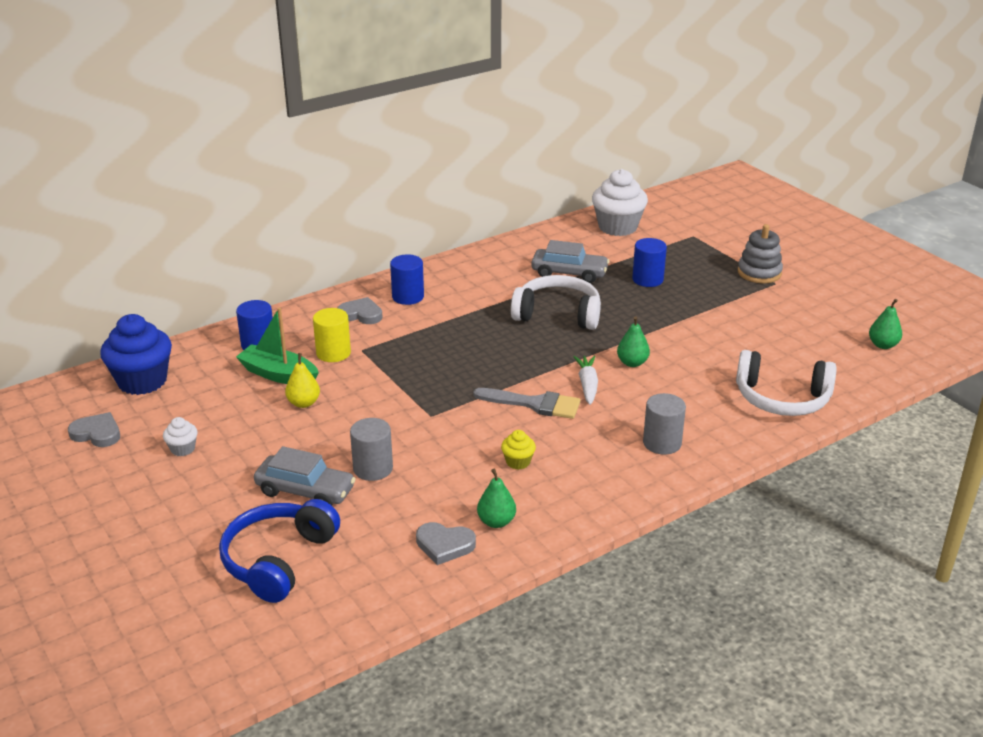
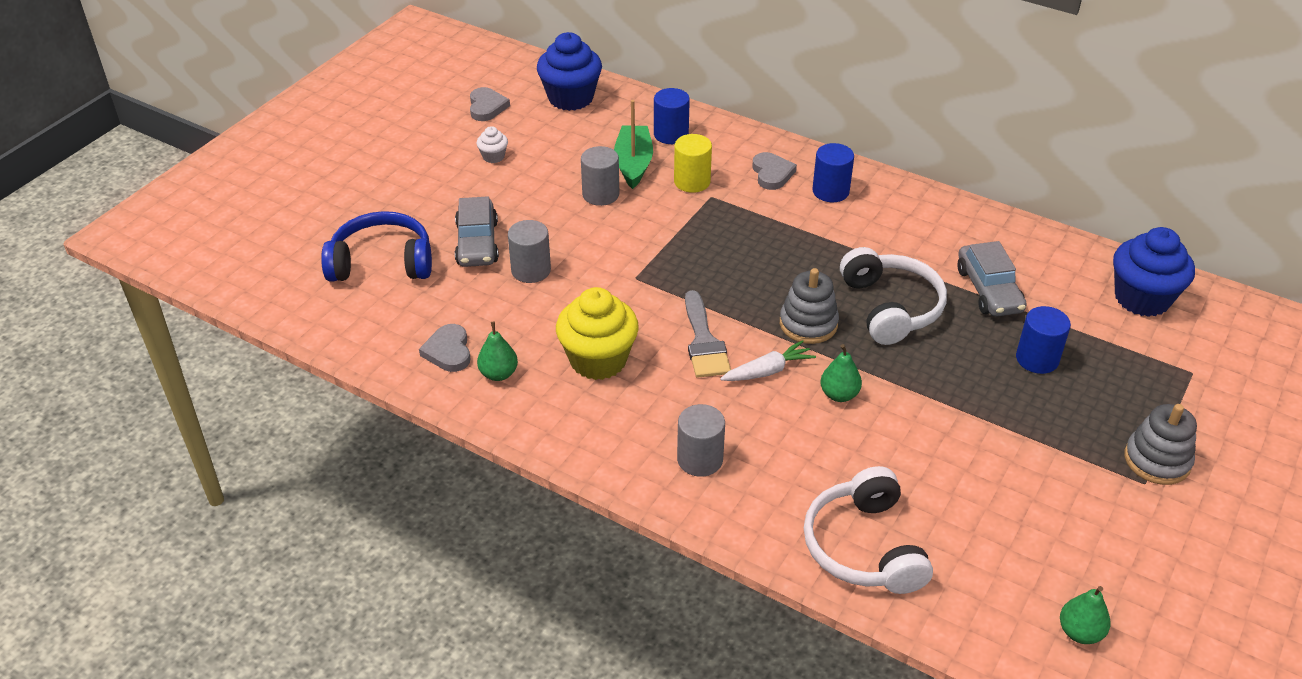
camera: 65 degrees right, 10 degrees up
(304, 403) = (600, 194): yellow pear -> grey cylinder
(518, 462) = (598, 360): yellow cupcake -> yellow cupcake, size x2.18
(549, 352) = (808, 324): none -> grey stacking toy
(617, 227) = (1142, 298): white cupcake -> blue cupcake

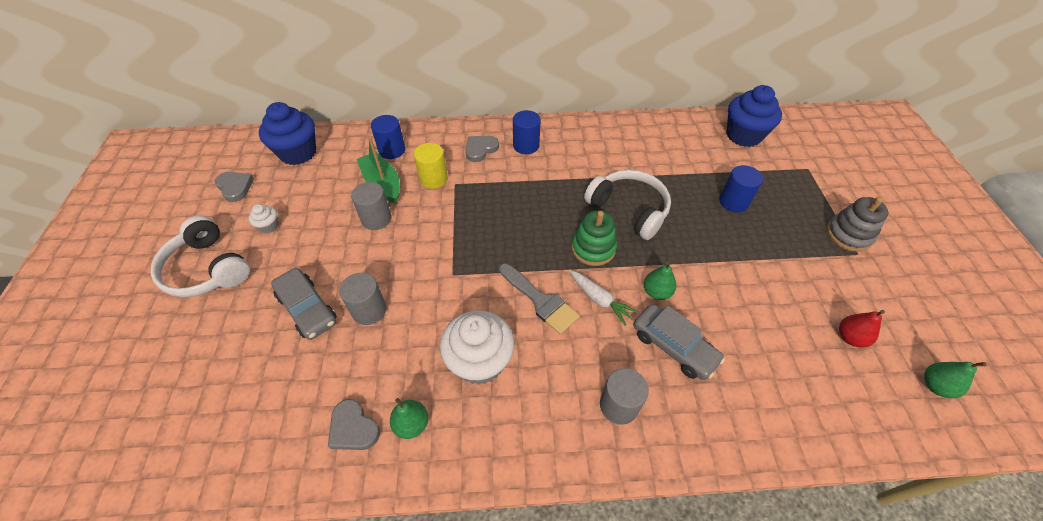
camera: 35 degrees left, 10 degrees up
(382, 262) = (233, 372): blue headphones -> none
(598, 360) = (480, 361): yellow cupcake -> white cupcake
(768, 371) = (599, 300): white carrot -> white carrot turned 105 degrees clockwise
(772, 173) = (480, 149): grey heart -> grey heart turned 90 degrees counterclockwise
(808, 324) = (593, 248): grey stacking toy -> green stacking toy
(863, 547) = (776, 407): white headphones -> white headphones (207, 269)
(988, 290) = (668, 169): grey car -> grey car (673, 346)
(1027, 543) = (850, 337): none -> red pear

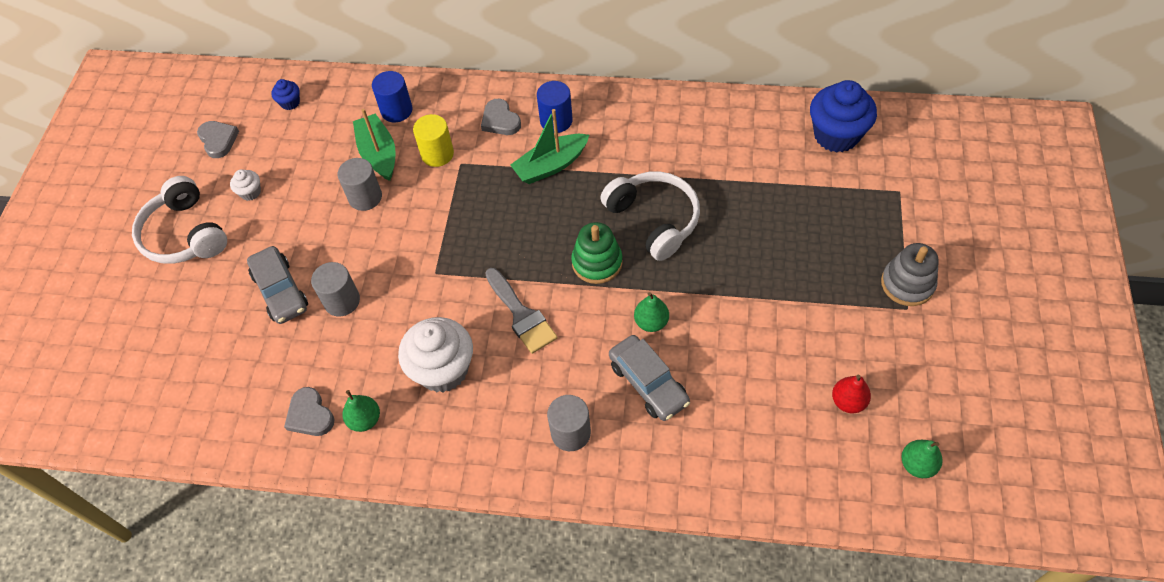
camera: 15 degrees right, 5 degrees up
(298, 153) = (290, 103): blue cupcake -> blue cupcake, size x0.46
(480, 149) = (500, 120): grey heart -> grey heart turned 90 degrees counterclockwise
(531, 178) = (551, 165): none -> green boat
(599, 300) = (585, 322): white carrot -> none
(733, 202) = (784, 225): blue cylinder -> none

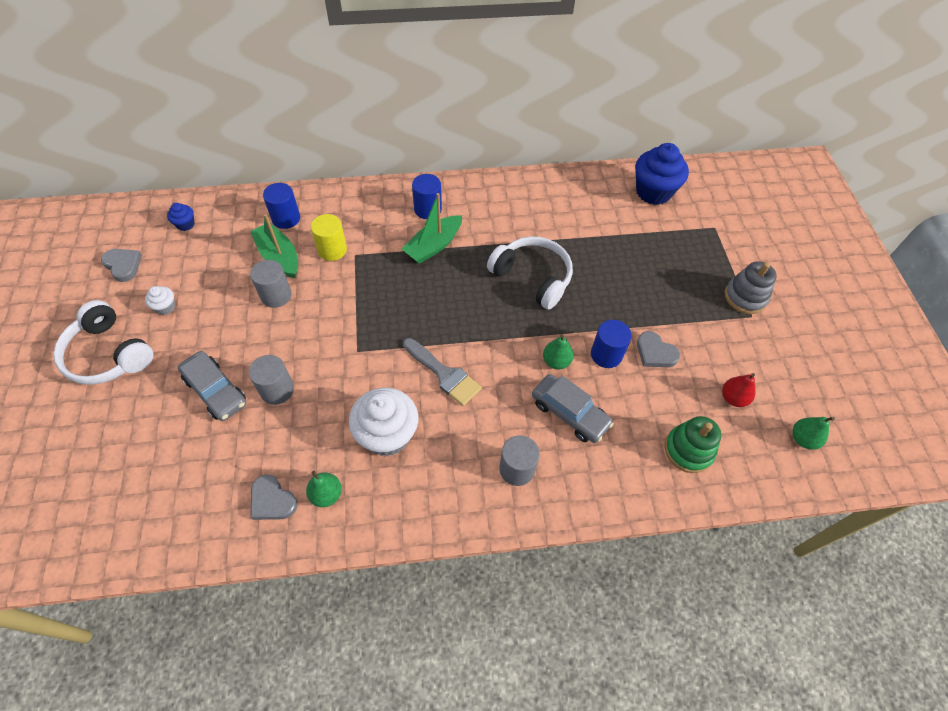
camera: 20 degrees left, 0 degrees up
(500, 120) = (380, 215): grey heart -> grey heart (655, 352)
(597, 262) = (496, 319): green stacking toy -> green stacking toy (688, 450)
(712, 324) = (606, 354): none -> blue cylinder

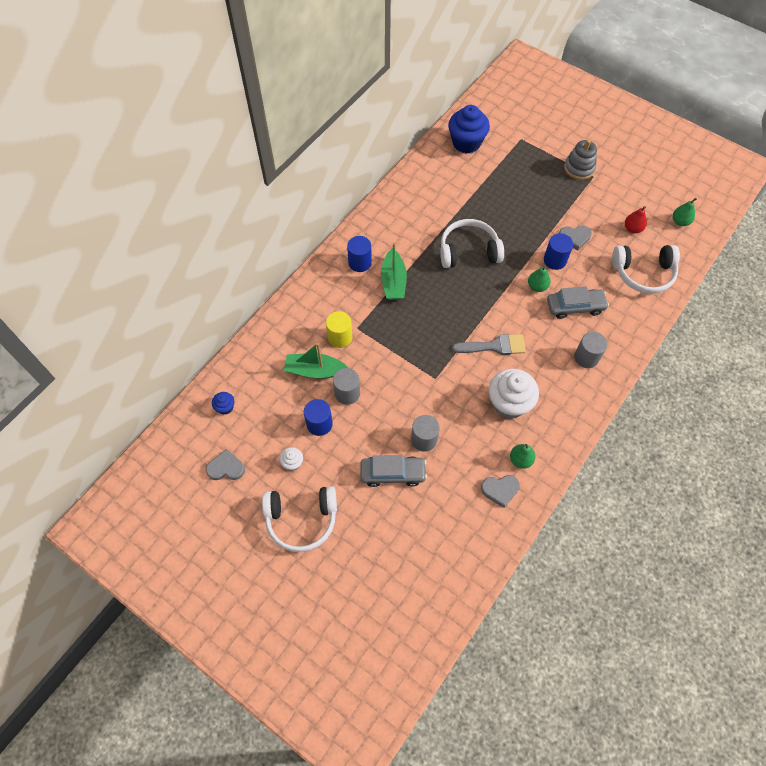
camera: 45 degrees left, 5 degrees up
(286, 218) = (284, 345): blue cylinder -> blue cylinder (319, 424)
(688, 450) = (643, 273): green stacking toy -> white headphones

